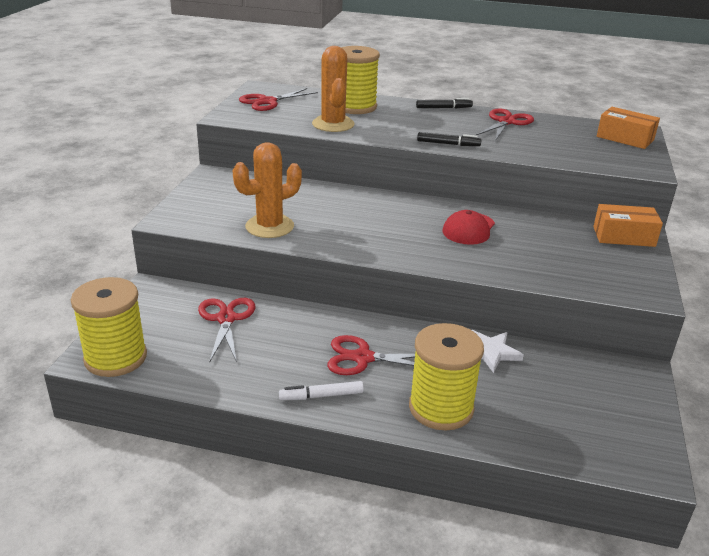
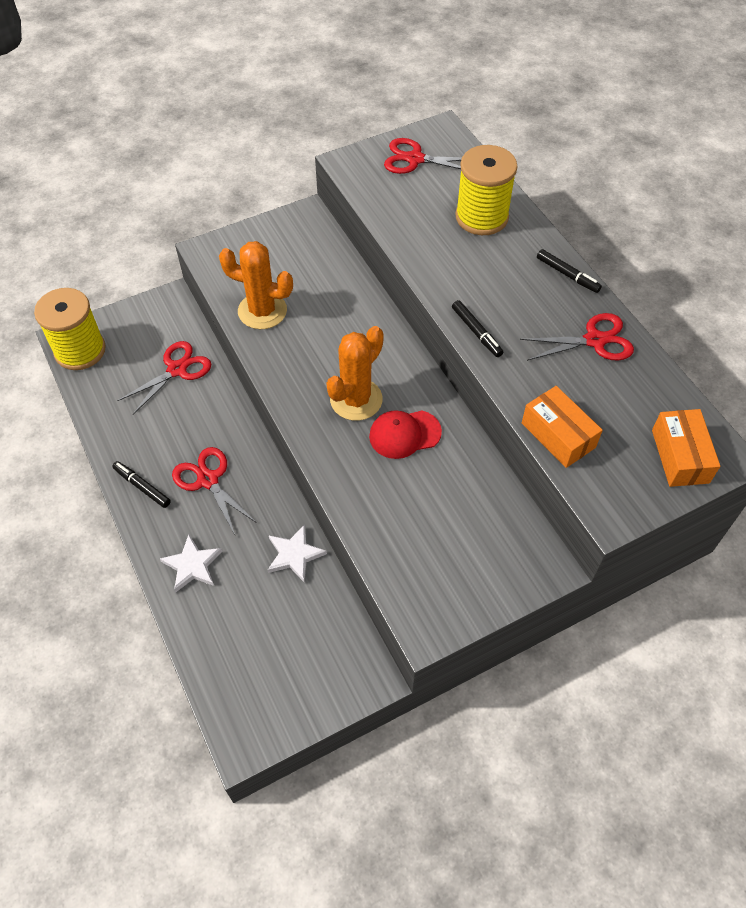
camera: 50 degrees right, 25 degrees up
(321, 396) = (142, 487): white marker -> black marker
(333, 124) = (420, 232): orange cactus -> orange cactus (356, 399)
(441, 408) = (192, 565): yellow spool -> white star
(623, 236) = (525, 556): orange box -> orange box (558, 435)

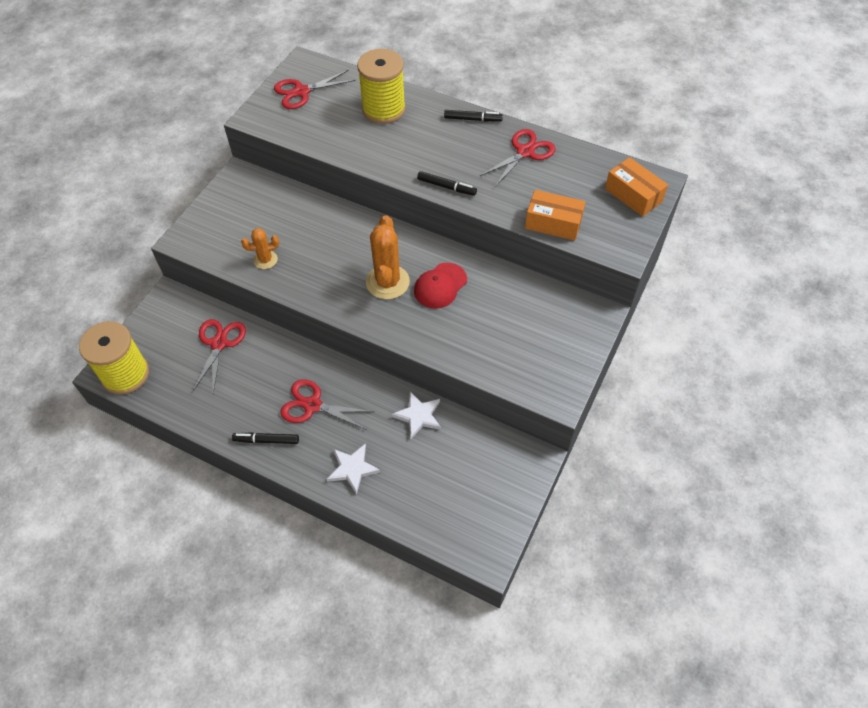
camera: 35 degrees left, 0 degrees up
(262, 311) = (265, 260): orange cactus -> orange cactus, size x0.56

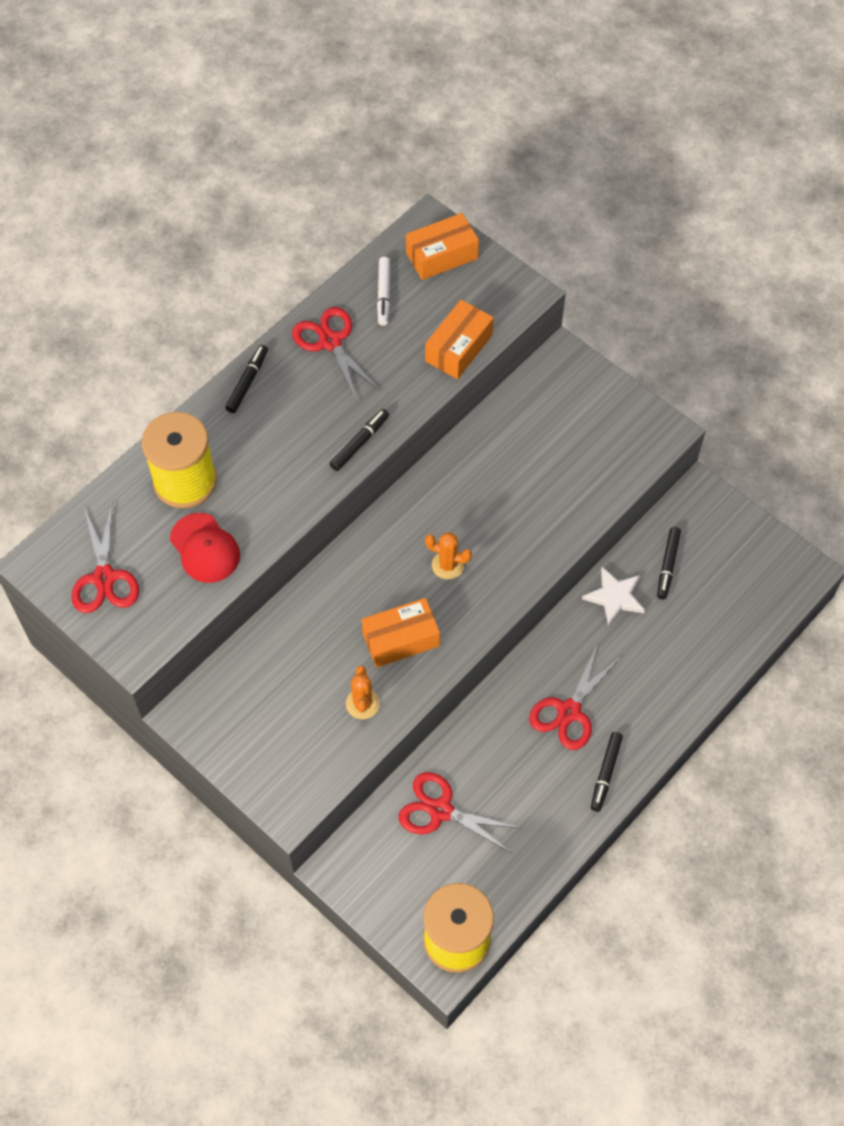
camera: 75 degrees left, 5 degrees up
(320, 269) = (401, 639): none -> orange box
(352, 469) = (668, 684): white star -> none
(387, 282) = (447, 565): orange cactus -> orange cactus, size x0.56
(440, 286) = (472, 508): red cap -> red cap (205, 548)
(459, 448) = (668, 565): none -> black marker
(580, 171) = (384, 294): none -> white marker

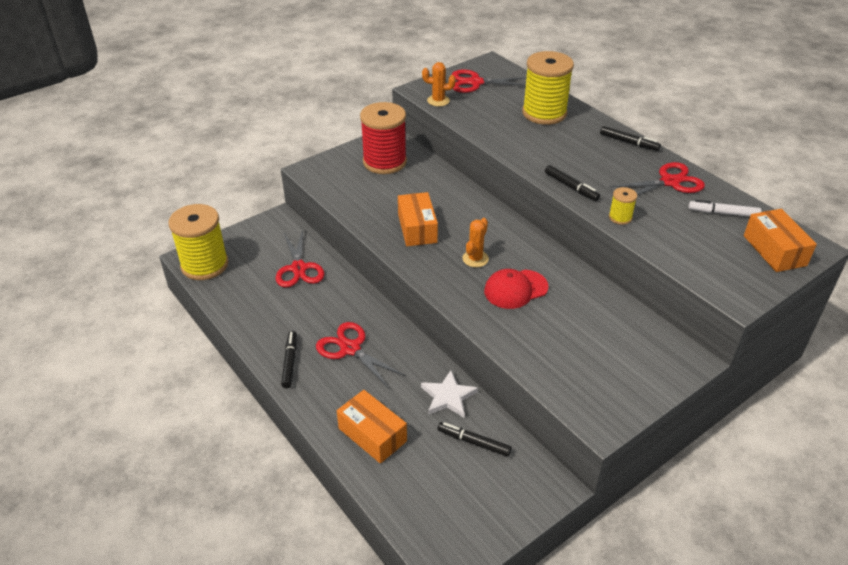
camera: 100 degrees right, 20 degrees down
(205, 548) = (489, 117): red cap -> red cap (515, 289)
(253, 709) = (384, 162): none -> red spool
(362, 703) = (372, 206): orange cactus -> orange cactus (438, 101)
(412, 392) = (620, 217): none -> yellow spool
(440, 810) = (298, 269): red scissors -> red scissors turned 135 degrees clockwise
(458, 348) = (668, 248): orange box -> orange box (372, 434)
(606, 773) = (290, 362): black marker -> black marker turned 60 degrees clockwise

